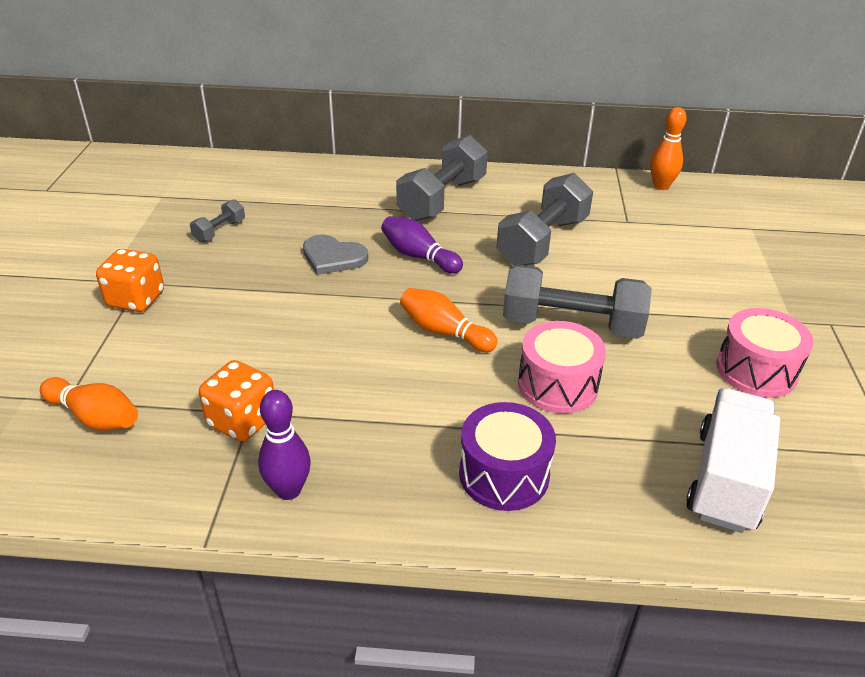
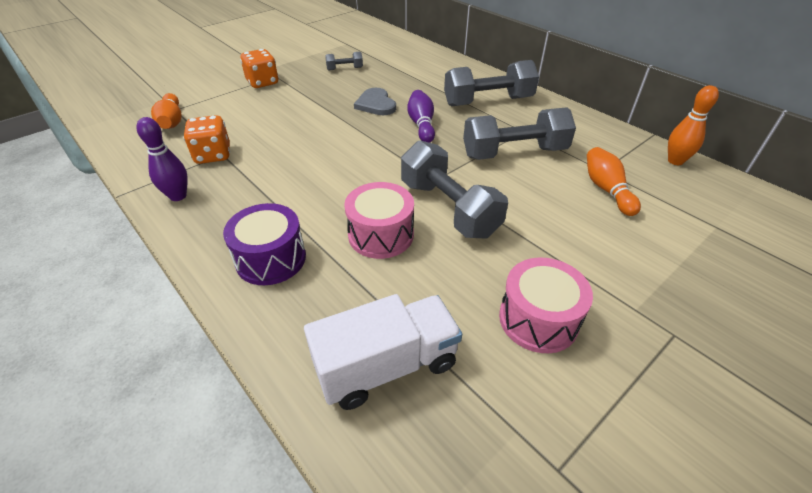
camera: 45 degrees right, 5 degrees up
(444, 332) = (368, 169): orange bowling pin -> orange bowling pin (606, 190)

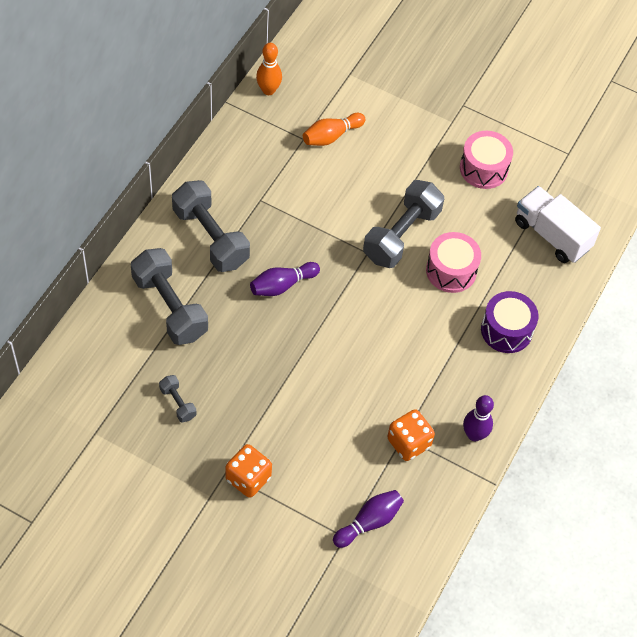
camera: 115 degrees left, 15 degrees up
(171, 121) = (369, 522): orange bowling pin -> purple bowling pin
(376, 104) = (255, 339): grey heart -> none
(514, 153) = (302, 202): grey dumbbell -> grey dumbbell (170, 307)

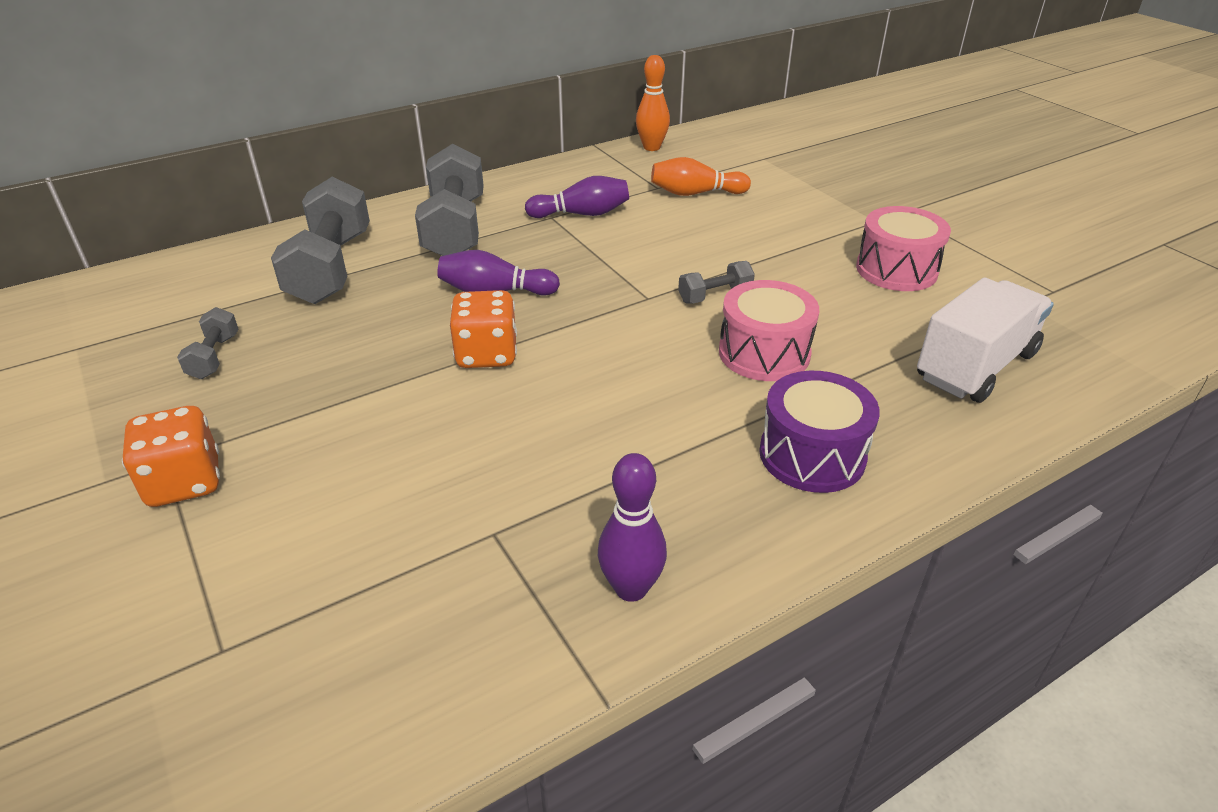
camera: 35 degrees right, 20 degrees down
(369, 522) = (290, 647): purple bowling pin -> purple bowling pin (581, 214)
(401, 235) = (715, 296): grey dumbbell -> grey dumbbell, size x0.47
(408, 443) = (493, 547): orange dice -> orange dice (487, 354)
(552, 235) = (975, 366): white truck -> white truck turned 60 degrees clockwise

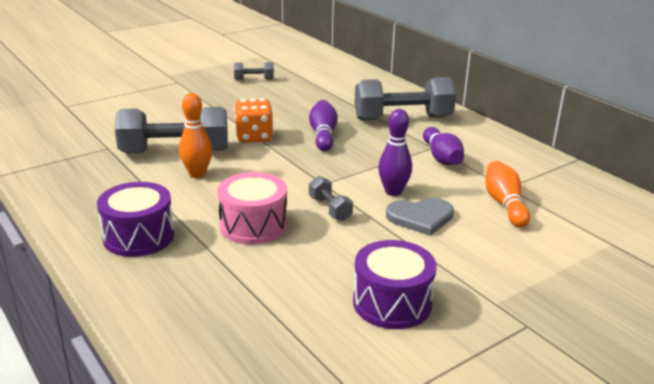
camera: 85 degrees right, 10 degrees down
(184, 482) = (162, 87): orange dice -> none
(331, 267) = (343, 92): grey dumbbell -> grey dumbbell (175, 151)
(631, 588) = (57, 180): purple bowling pin -> purple bowling pin (393, 192)
(651, 147) = (591, 184): orange bowling pin -> orange bowling pin (197, 174)
(729, 240) = (420, 217): none -> grey heart
(896, 270) = (392, 303): pink drum -> purple drum
(975, 366) = (231, 325): white truck -> none

